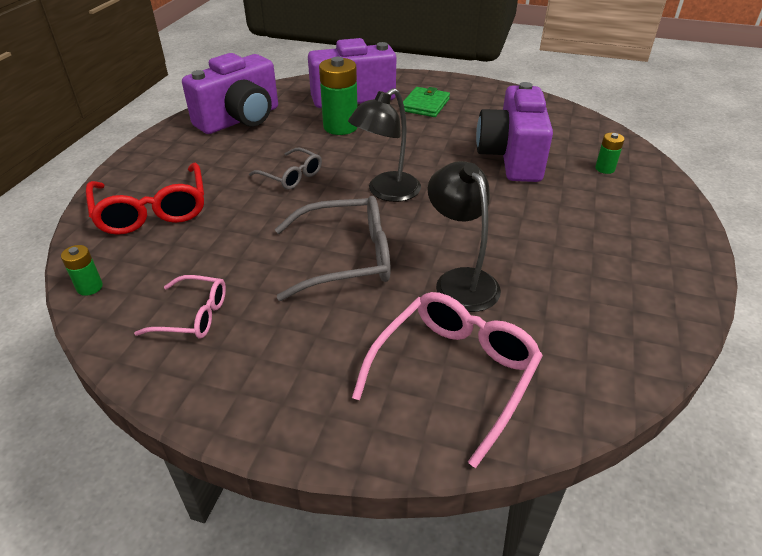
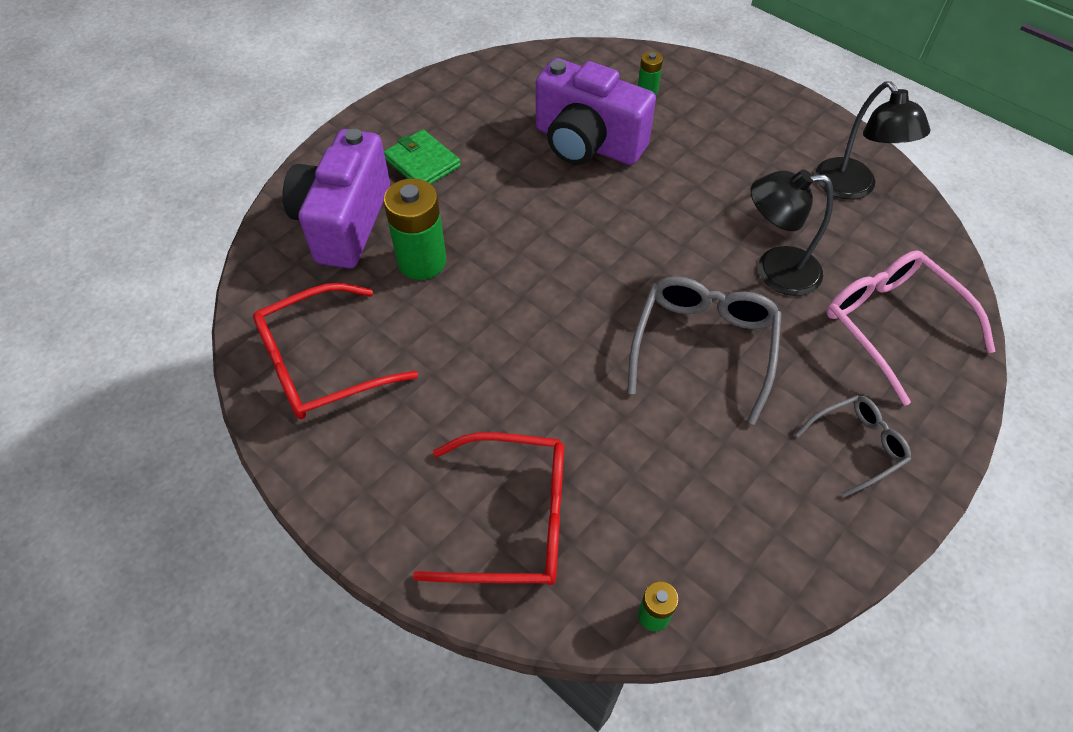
camera: 65 degrees left, 15 degrees up
(192, 316) = (746, 511): pink glasses -> none
(240, 119) = (322, 363): purple camera -> red glasses
(291, 176) = (513, 347): grey glasses -> grey glasses (856, 446)
(386, 192) = (598, 270): black lamp -> black lamp (852, 188)

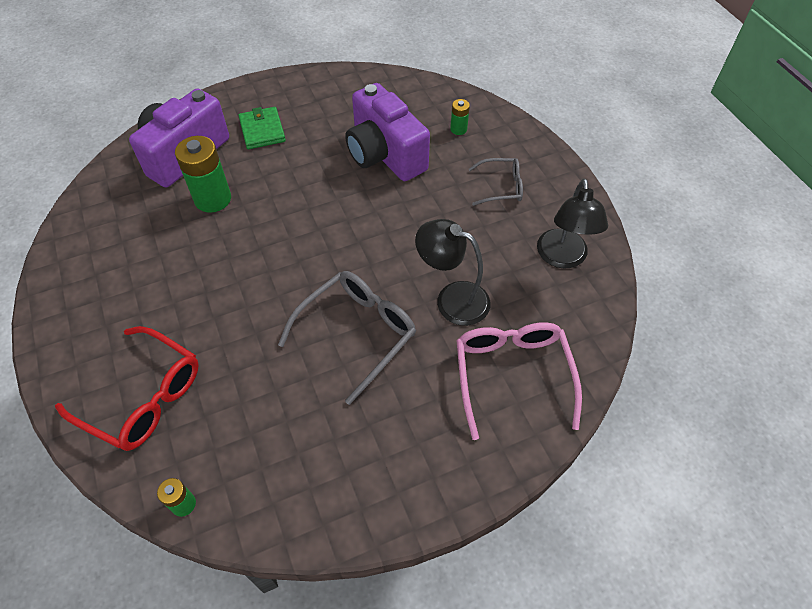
camera: 25 degrees right, 0 degrees up
(322, 363) = (104, 244): red glasses -> none
(856, 446) = (414, 453): grey glasses -> grey glasses (501, 187)

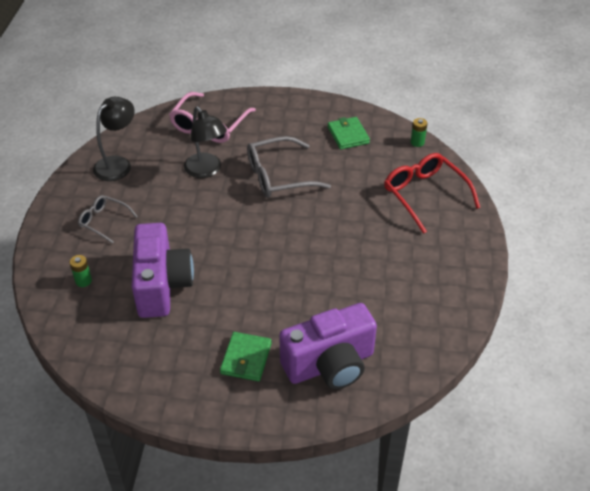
camera: 150 degrees left, 10 degrees down
(213, 199) = (324, 307): green battery -> none
(301, 462) = (348, 135): none -> green wallet

